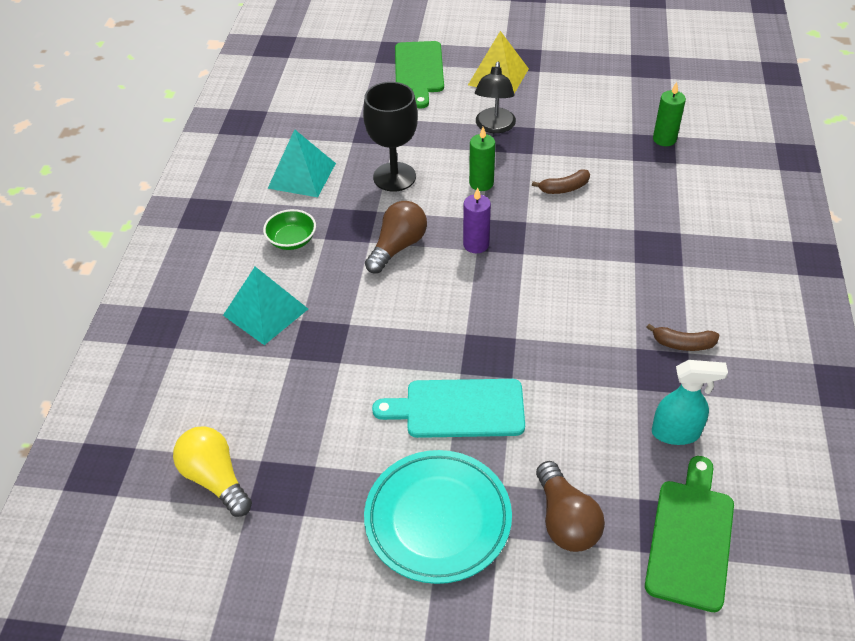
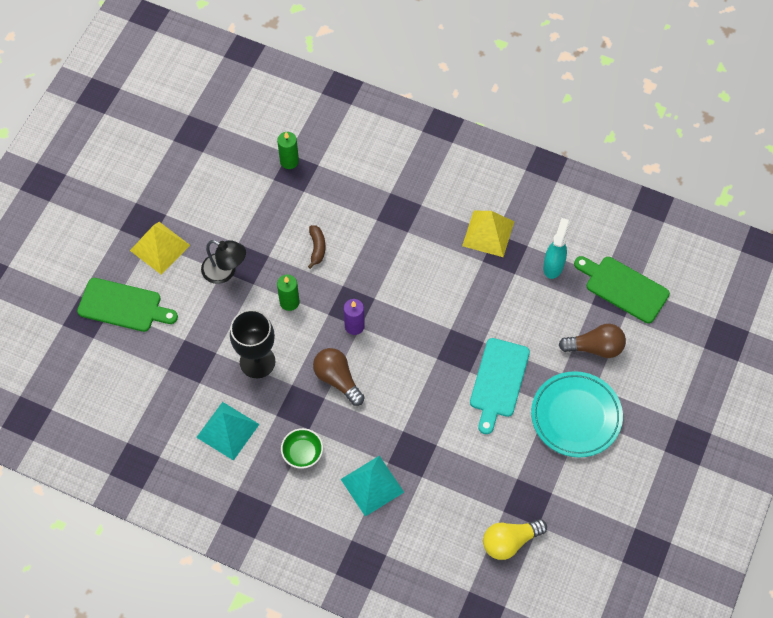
camera: 75 degrees left, 15 degrees up
(683, 344) = (488, 233): brown banana -> yellow pyramid

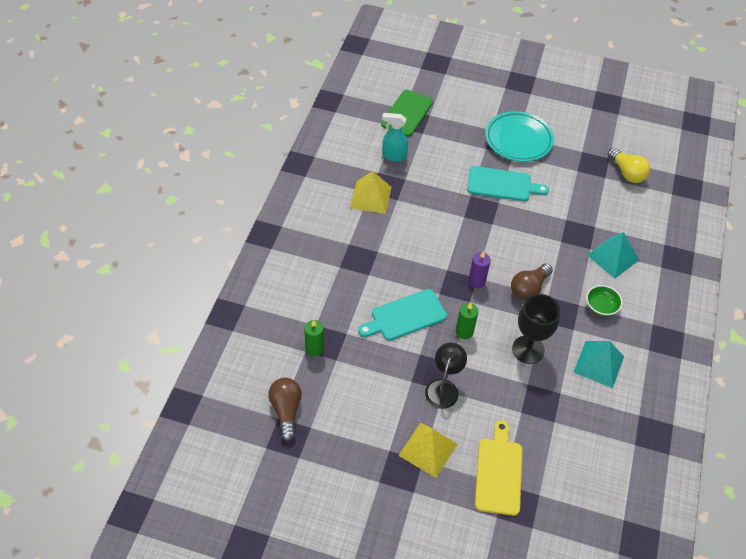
camera: 100 degrees left, 10 degrees down
(123, 306) = (498, 472): green cutting board -> yellow cutting board
(317, 248) = (405, 316): brown banana -> turquoise cutting board
(595, 347) = (459, 130): brown light bulb -> brown light bulb (286, 411)

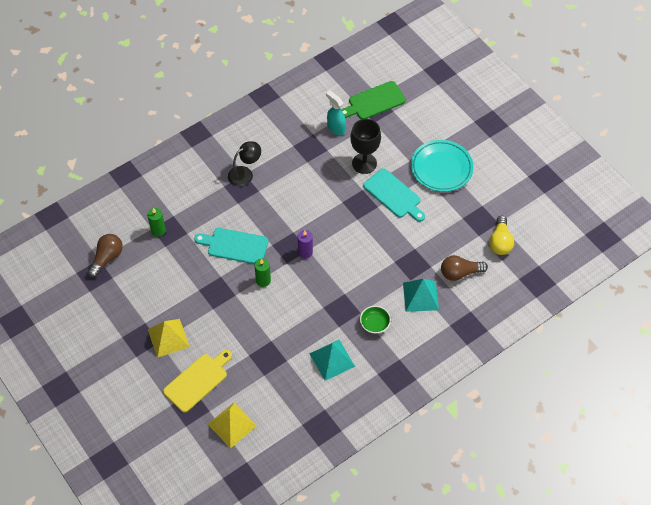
camera: 40 degrees right, 5 degrees up
(370, 197) = (290, 149): yellow pyramid -> yellow pyramid (232, 425)
(443, 387) = (215, 307): black lamp -> black lamp (245, 173)
(528, 349) = (294, 319): black goblet -> black goblet (364, 163)
(529, 288) = (336, 280): brown light bulb -> brown light bulb (460, 273)

